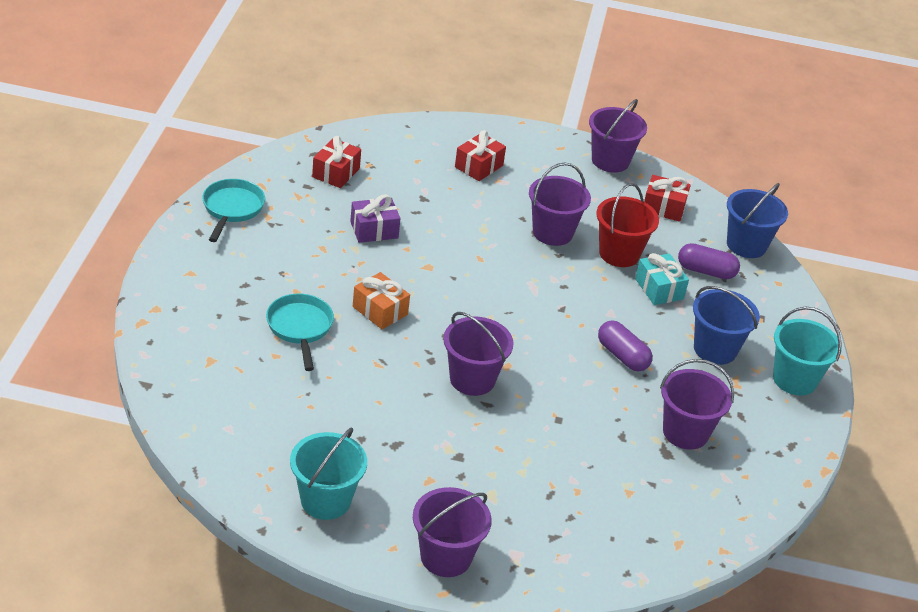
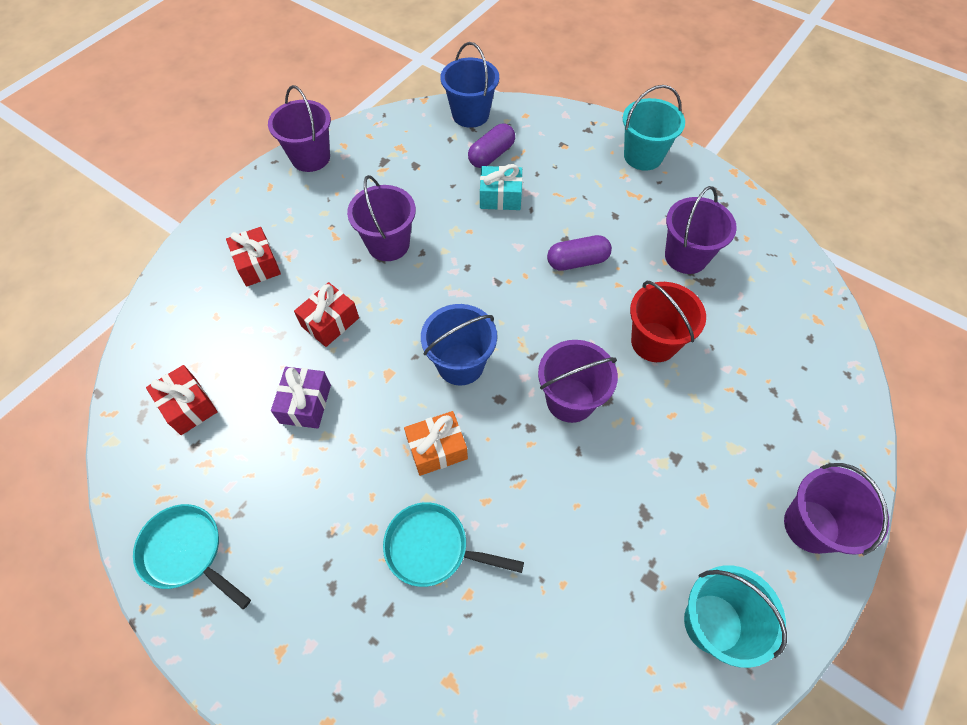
camera: 60 degrees left, 20 degrees up
(619, 253) = (441, 206): red bucket -> red bucket (654, 342)
(663, 207) = (395, 147): red gift -> red gift (330, 322)
(715, 349) = (591, 192): blue bucket -> blue bucket (460, 364)

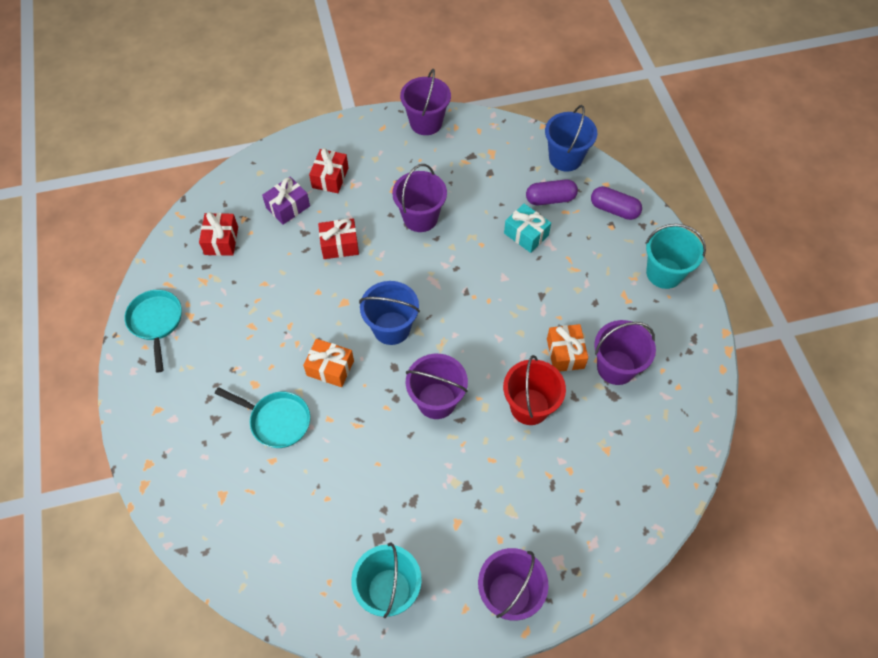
camera: 40 degrees right, 0 degrees up
(305, 404) = (282, 285): purple gift -> purple gift (288, 207)
(432, 548) = (277, 420): turquoise pan -> turquoise pan turned 150 degrees clockwise
(577, 261) = (534, 316): purple capsule -> purple capsule (614, 209)
(635, 274) = (565, 353): none -> orange gift

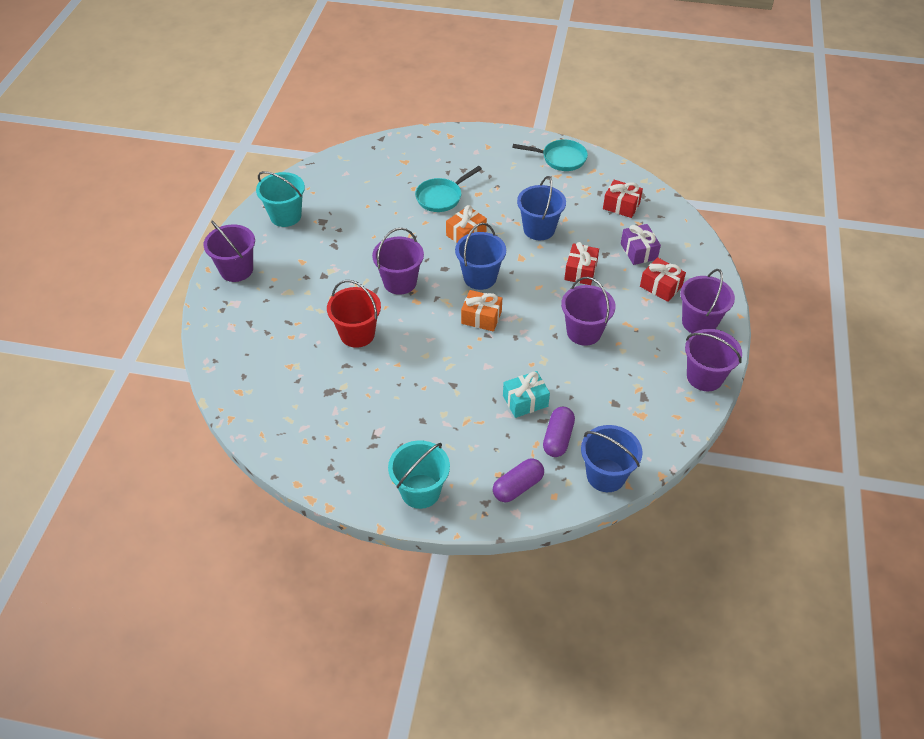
camera: 115 degrees right, 10 degrees down
(291, 301) = (539, 229): none -> blue bucket
(565, 353) = (387, 376): orange gift -> orange gift (481, 318)
(616, 367) = (352, 405): purple bucket -> purple bucket (699, 322)

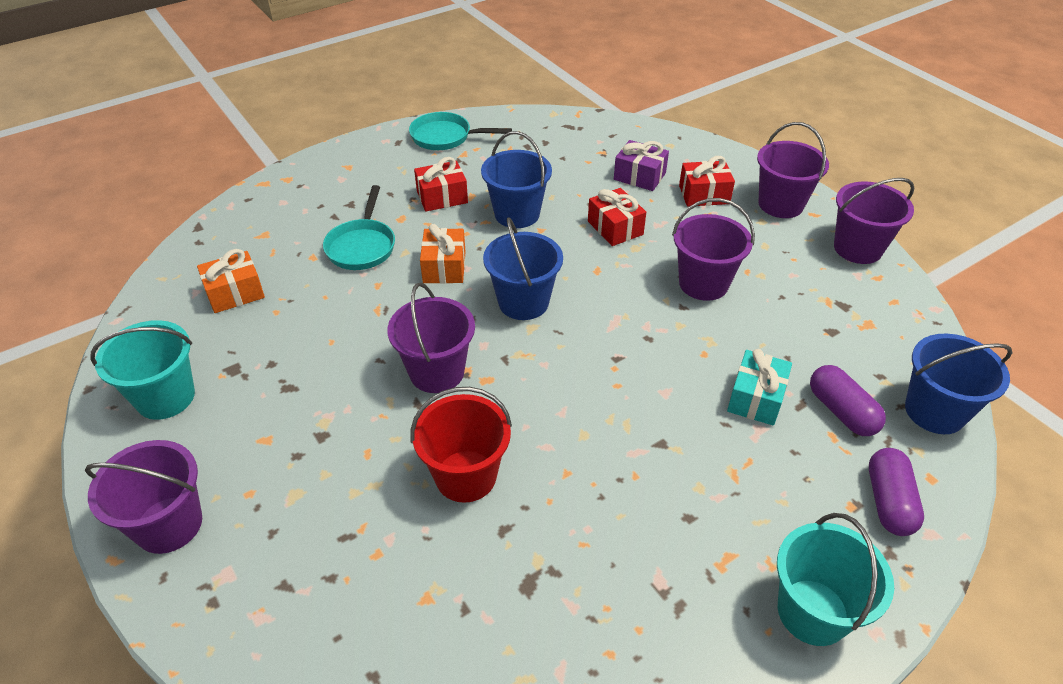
camera: 45 degrees left, 5 degrees down
(481, 318) = (585, 344): orange gift -> orange gift (235, 293)
(560, 159) = (445, 137): turquoise pan -> turquoise pan turned 135 degrees counterclockwise
(621, 206) = (565, 146): red gift -> red gift (442, 197)

